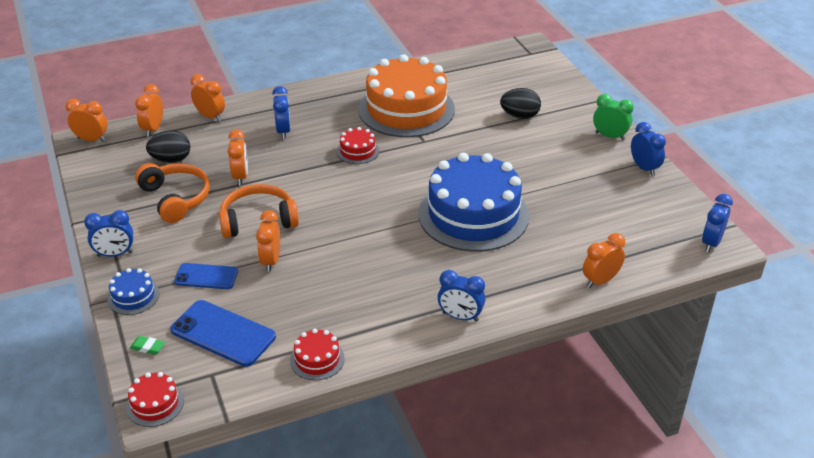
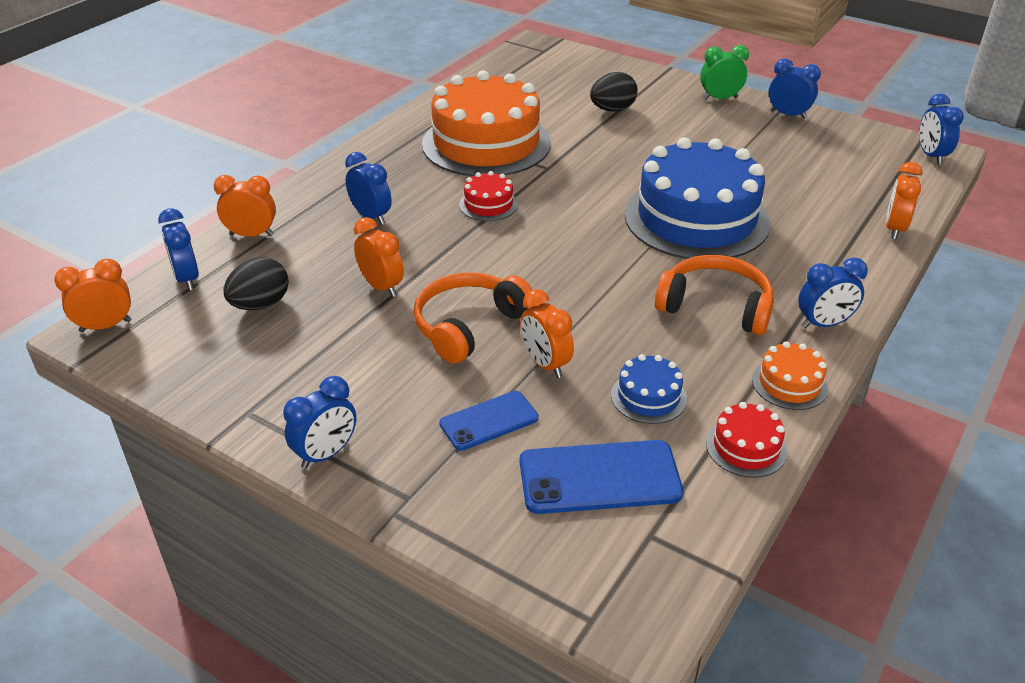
camera: 35 degrees left, 0 degrees up
(133, 296) = (422, 495): blue cake -> blue cake (648, 397)
(148, 347) = (526, 548): green eraser -> none
(153, 129) = (187, 279): orange clock -> blue clock
(155, 404) = (630, 616): red cake -> none
(176, 198) = (326, 347): orange headphones -> orange headphones (715, 306)
(389, 339) = (789, 384): none -> orange cake

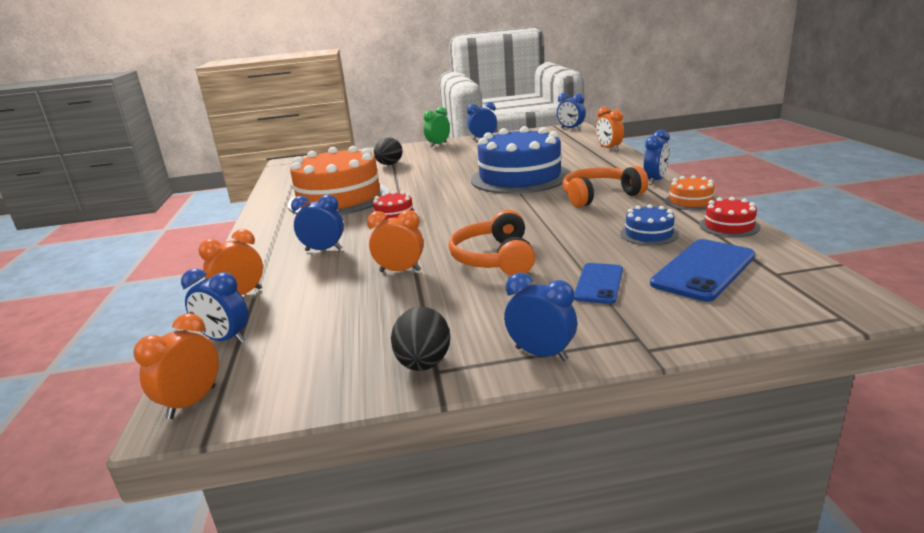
camera: 40 degrees left, 15 degrees down
(260, 305) = (324, 320): black egg -> black egg (423, 364)
(326, 454) = (541, 354): blue clock -> blue clock turned 60 degrees counterclockwise
(545, 364) = (572, 250): orange clock -> none

